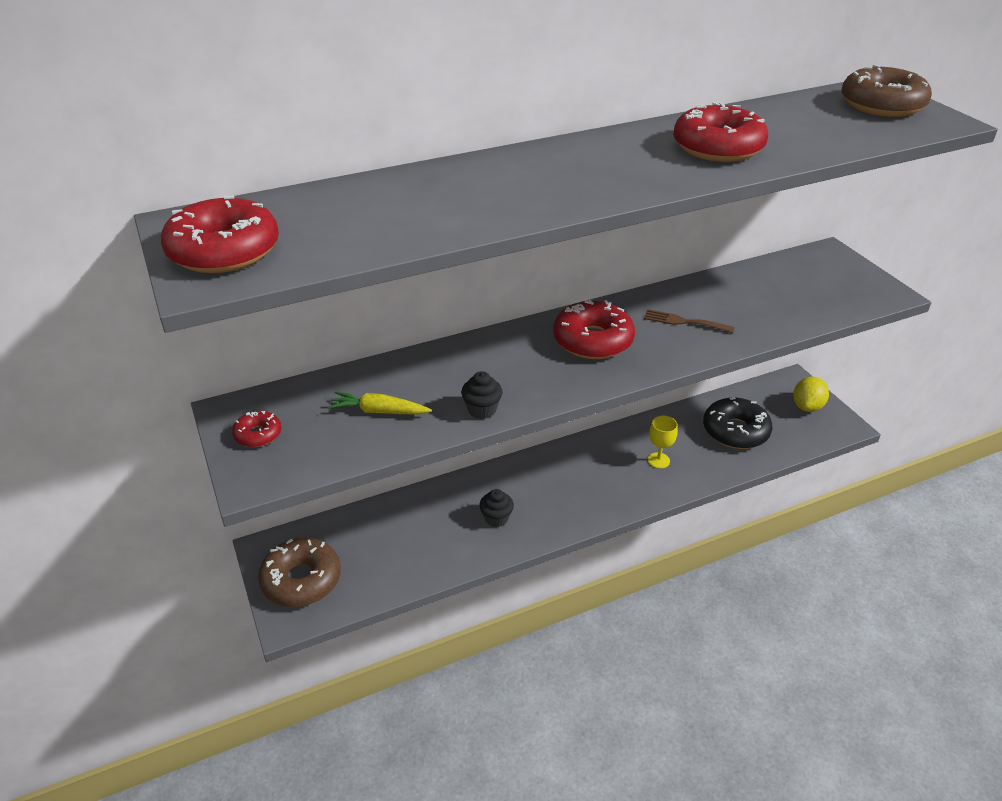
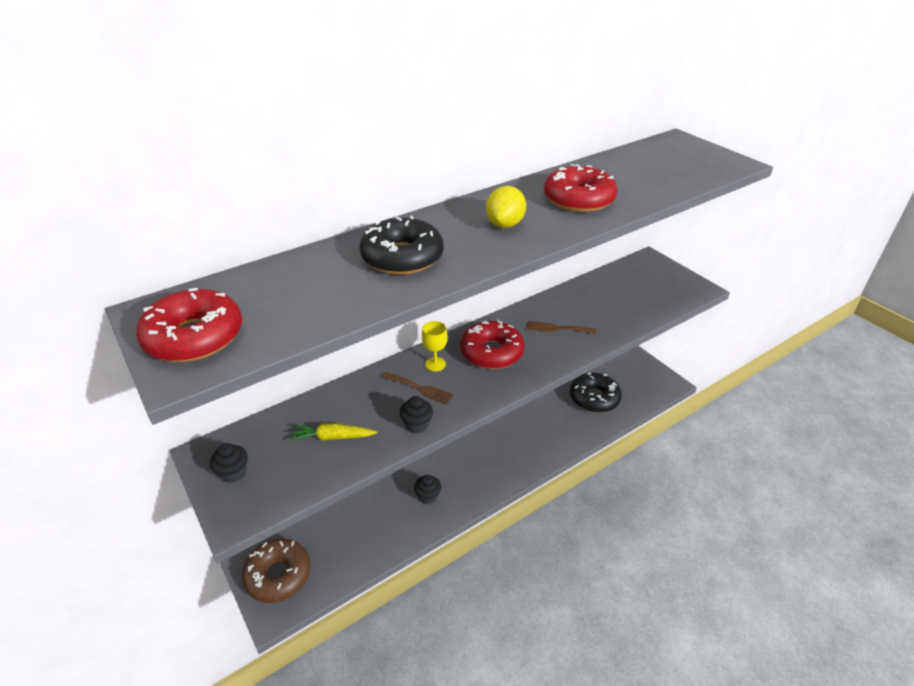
camera: 10 degrees left, 0 degrees up
(258, 434) = (233, 473): red donut -> black cupcake
(479, 192) = (402, 257): none -> black donut
(494, 371) = (420, 389): none -> brown fork
(658, 460) = (542, 430): yellow goblet -> yellow goblet (435, 364)
(807, 406) = (641, 372): yellow lemon -> yellow lemon (505, 224)
(882, 105) = (686, 153): brown donut -> none

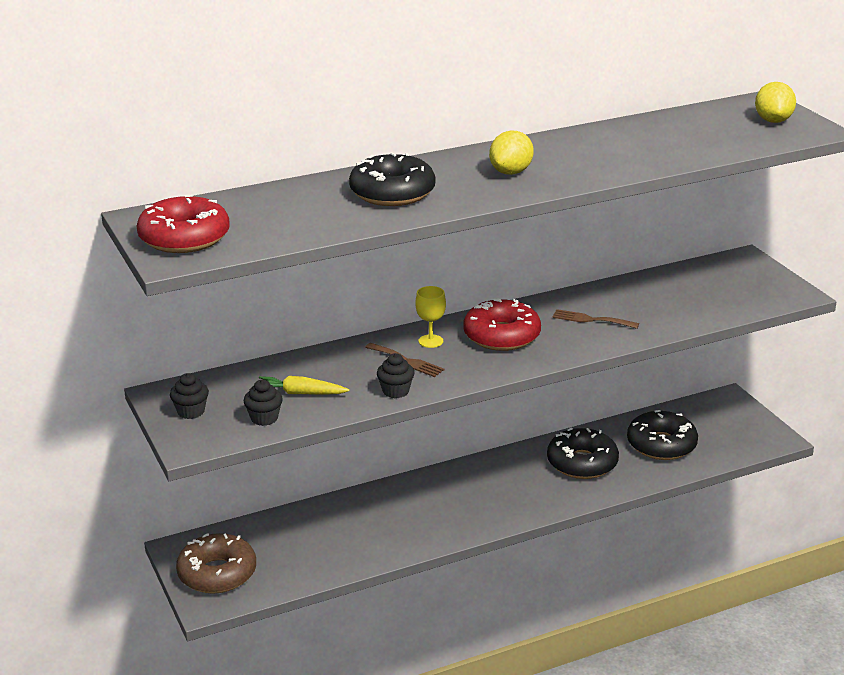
camera: 10 degrees right, 10 degrees down
(428, 496) = (410, 522): black cupcake -> black cupcake (264, 418)
(543, 422) = (582, 463): none -> black donut
(578, 199) = (604, 155): red donut -> none
(696, 156) = (773, 121): none -> yellow lemon

